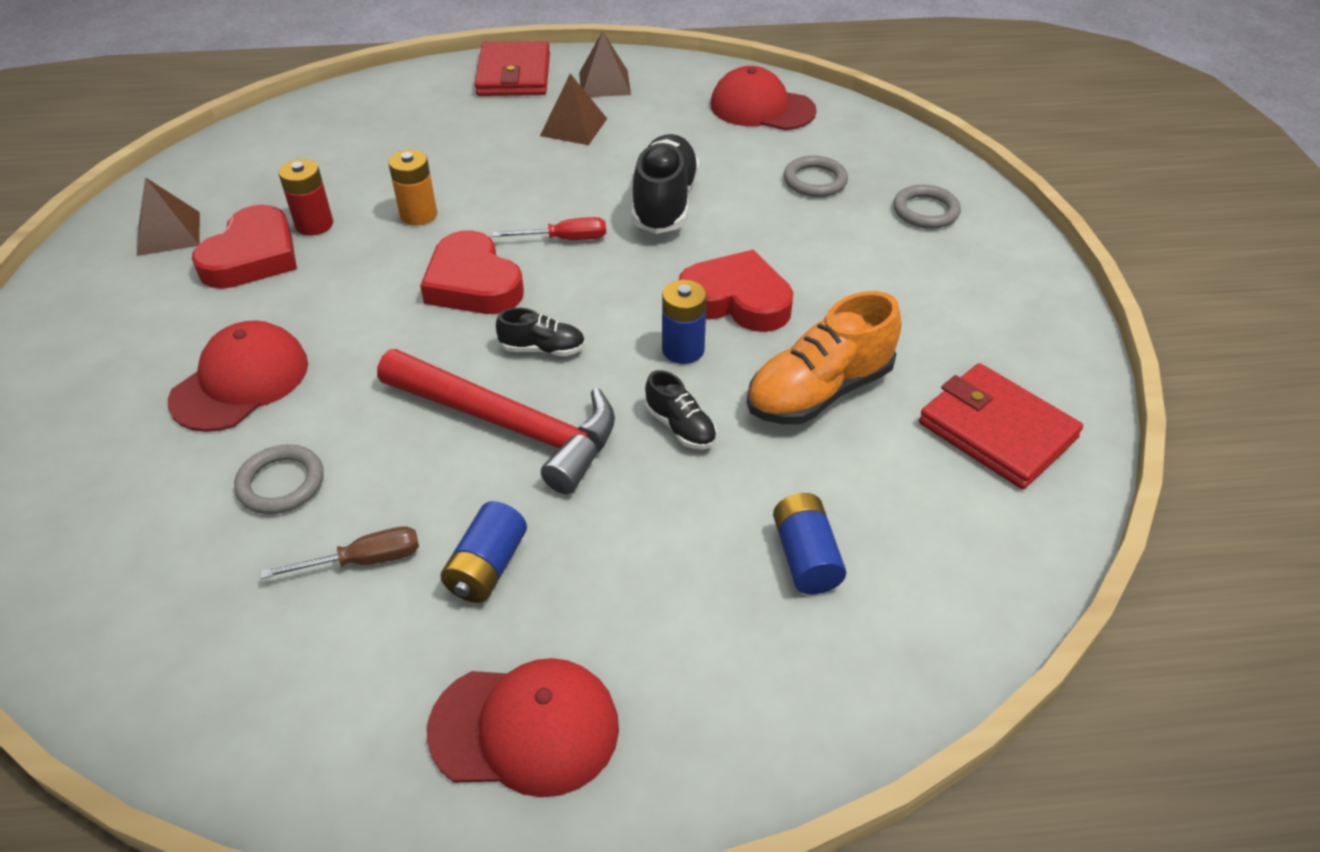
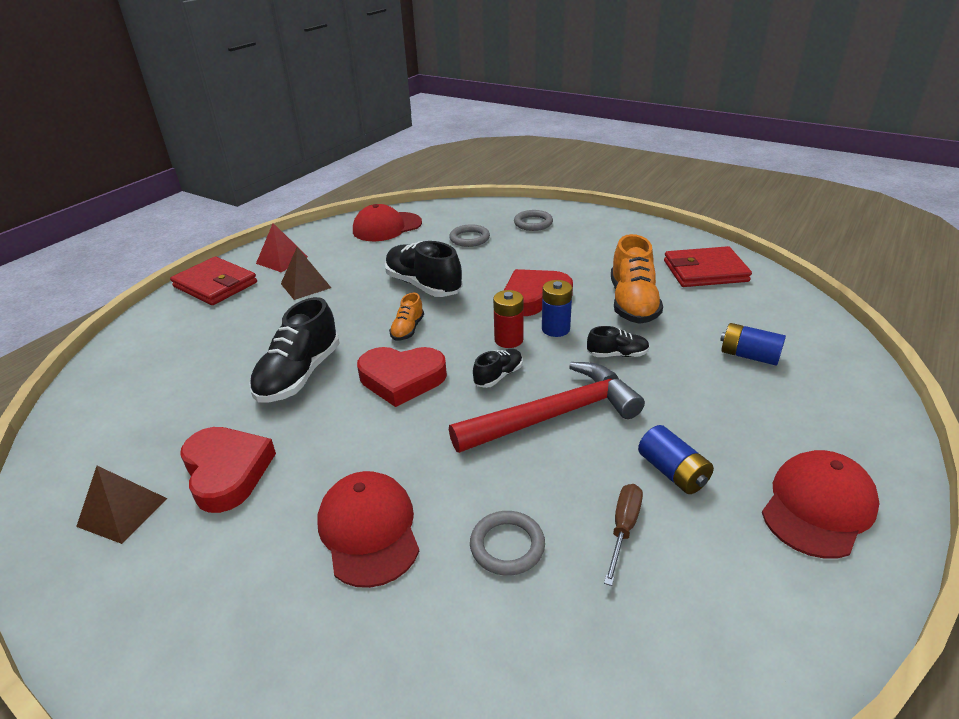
camera: 50 degrees left, 10 degrees down
(314, 224) = (237, 426): red battery -> red battery (508, 340)
(418, 215) = (299, 375): orange battery -> black shoe
(565, 239) = (407, 329): red screwdriver -> orange shoe
(604, 83) = (282, 260): brown pyramid -> red pyramid

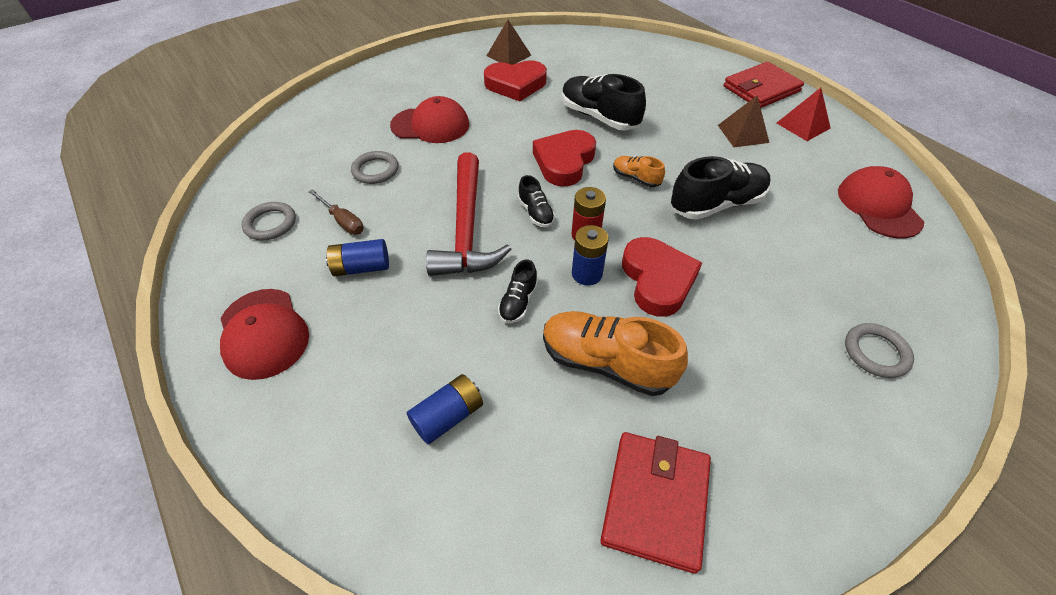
camera: 110 degrees right, 15 degrees up
(469, 238) = (831, 269): grey ring -> grey ring (270, 224)

